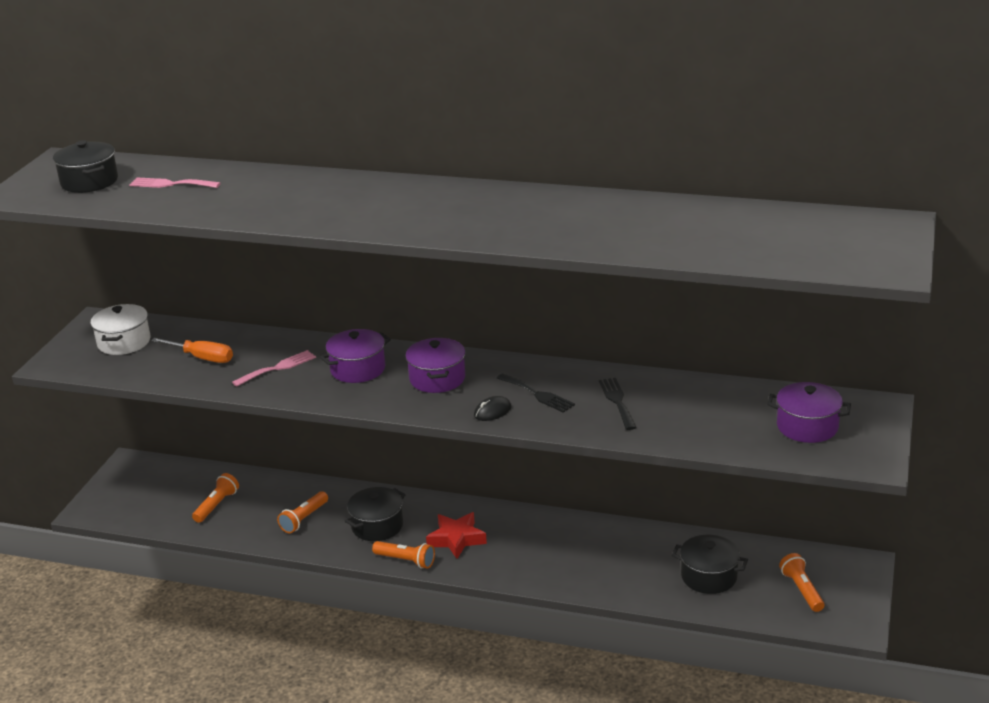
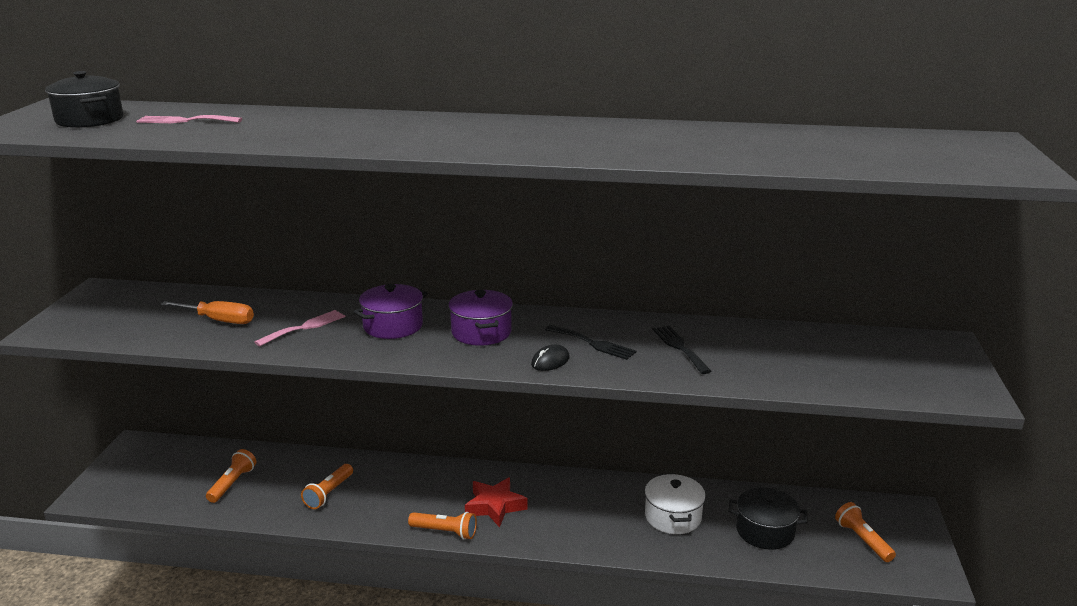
camera: 10 degrees left, 5 degrees down
(124, 342) = (130, 308): white pot -> white pot (673, 517)
(377, 526) = (408, 497): black pot -> none
(807, 426) = (887, 364): purple pot -> none

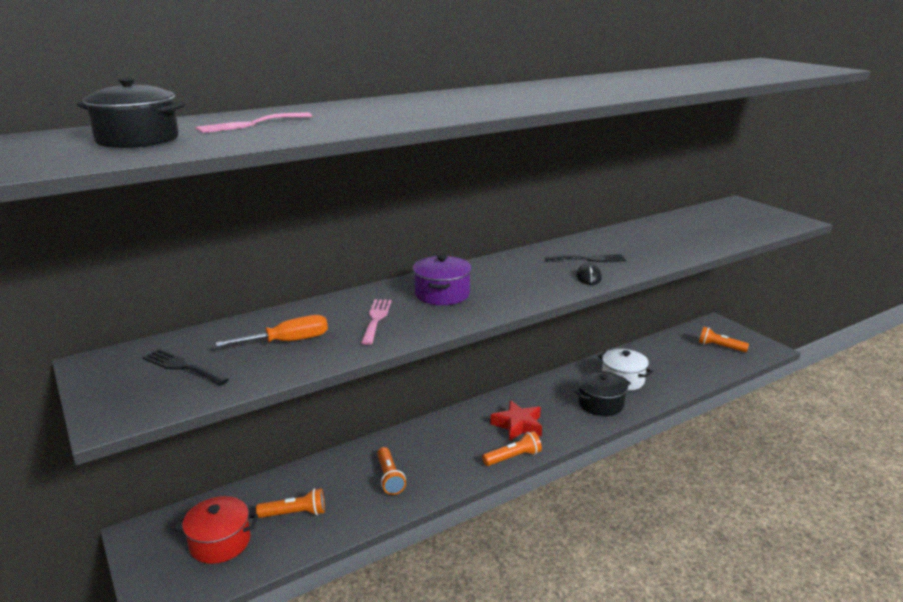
camera: 40 degrees left, 0 degrees up
(166, 477) = (220, 542): none -> red pot
(232, 483) = (294, 513): orange flashlight -> orange flashlight turned 105 degrees clockwise
(481, 332) = (510, 277): purple pot -> none
(679, 347) = (636, 245): black fork -> black fork (182, 367)
(765, 531) = (675, 364): black pot -> black pot (601, 404)

